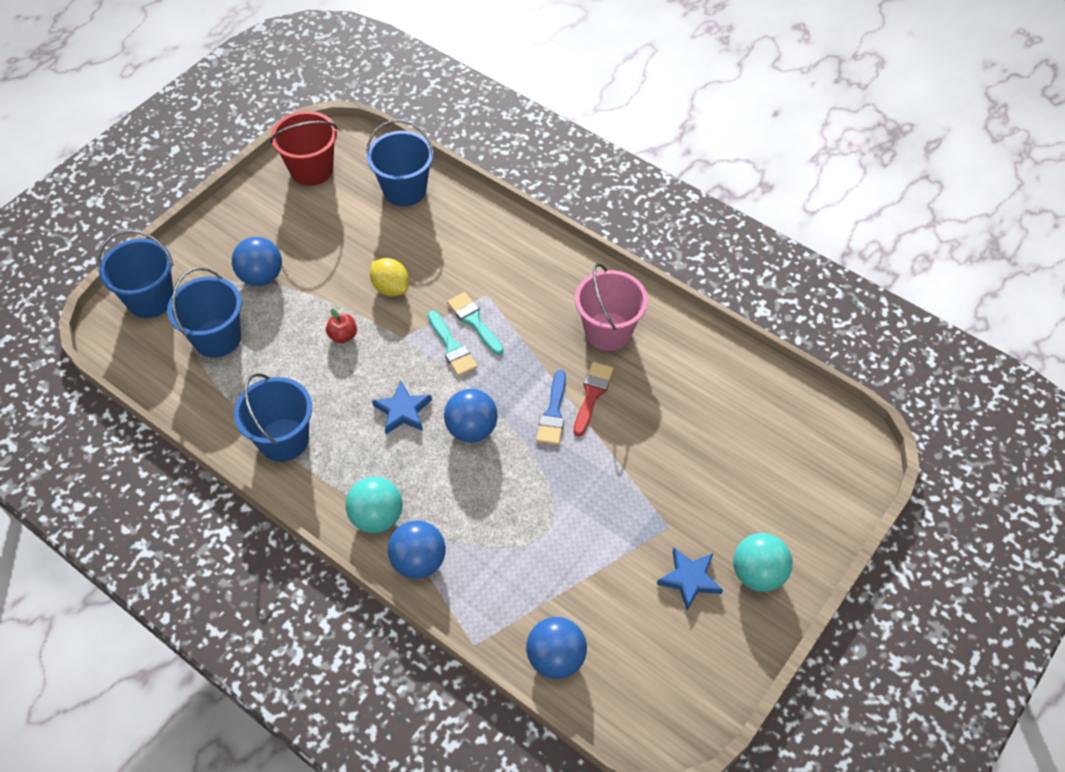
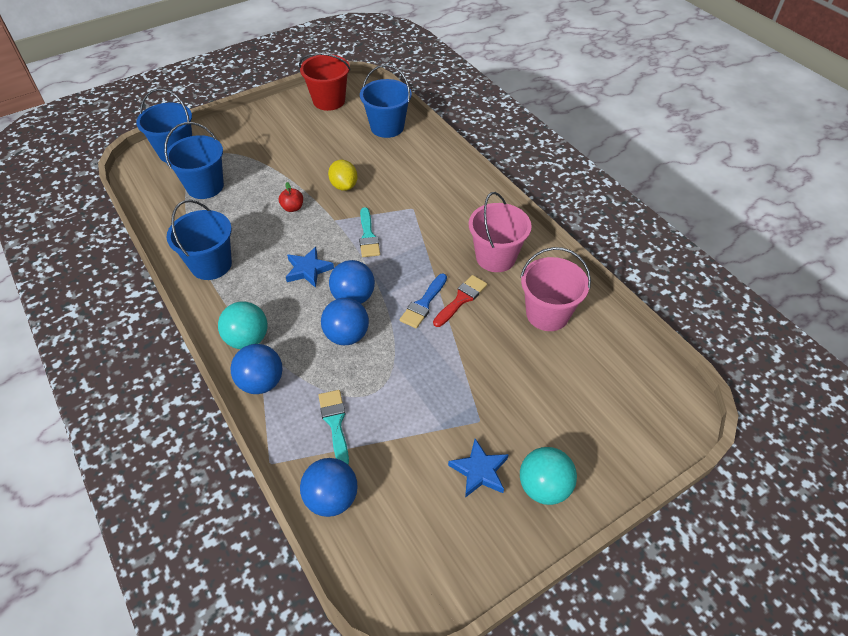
camera: 20 degrees right, 5 degrees down
(261, 276) = (257, 156): blue ball -> blue ball (347, 335)
(474, 321) = (394, 223): turquoise brush -> turquoise brush (335, 423)
(690, 384) = (547, 314): none -> pink bucket

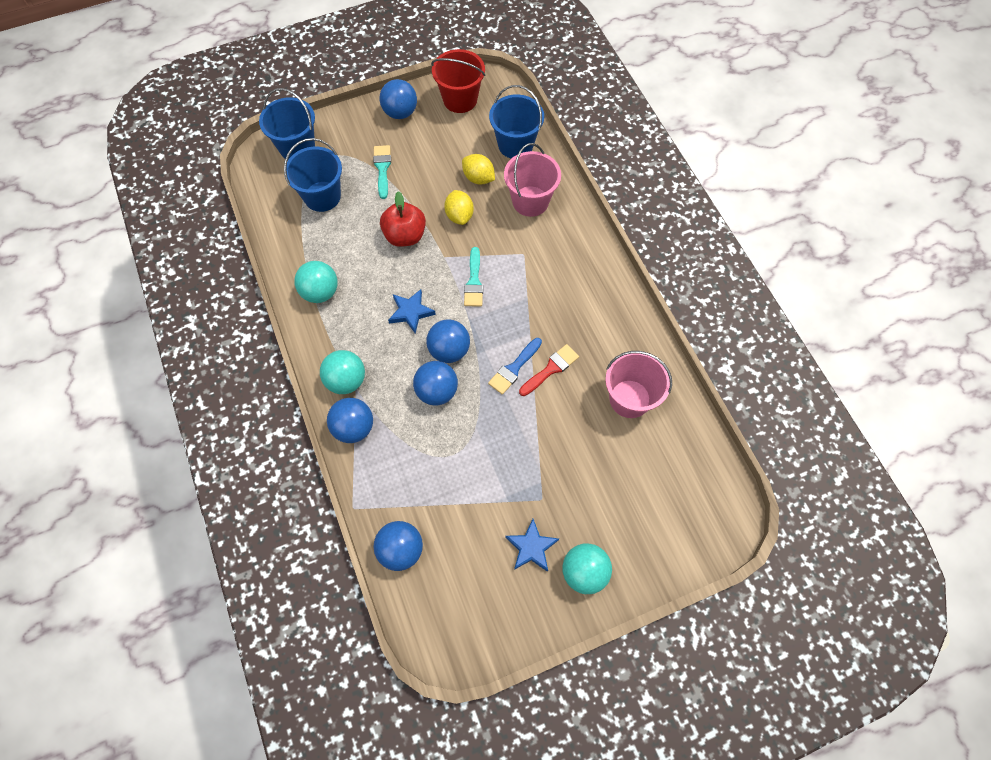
camera: 10 degrees right, 15 degrees up
(211, 265) = (320, 292): blue bucket -> turquoise ball
(274, 116) = (400, 112): none -> blue ball
(292, 208) = (405, 236): red apple -> red apple, size x1.84
(335, 423) = (413, 479): turquoise brush -> turquoise brush (382, 168)
(357, 155) = (478, 178): none -> yellow lemon
(495, 257) = (594, 326): pink bucket -> pink bucket (530, 201)

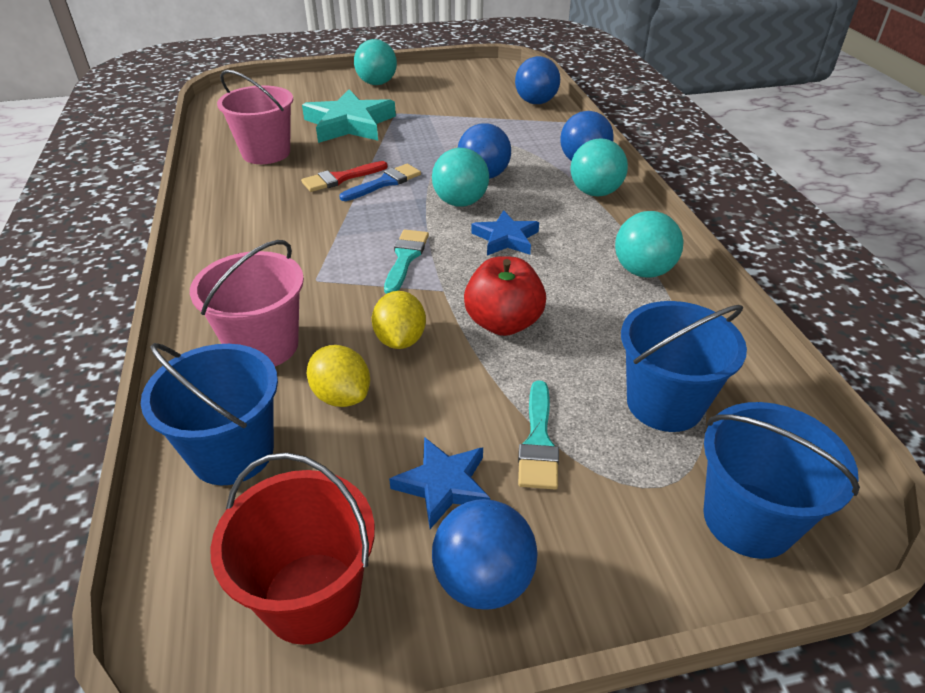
camera: 170 degrees left, 25 degrees down
(449, 350) = (460, 202): blue ball -> turquoise ball
(531, 547) = (417, 95): blue star -> blue star (443, 485)
(578, 466) = (349, 124): none -> turquoise star

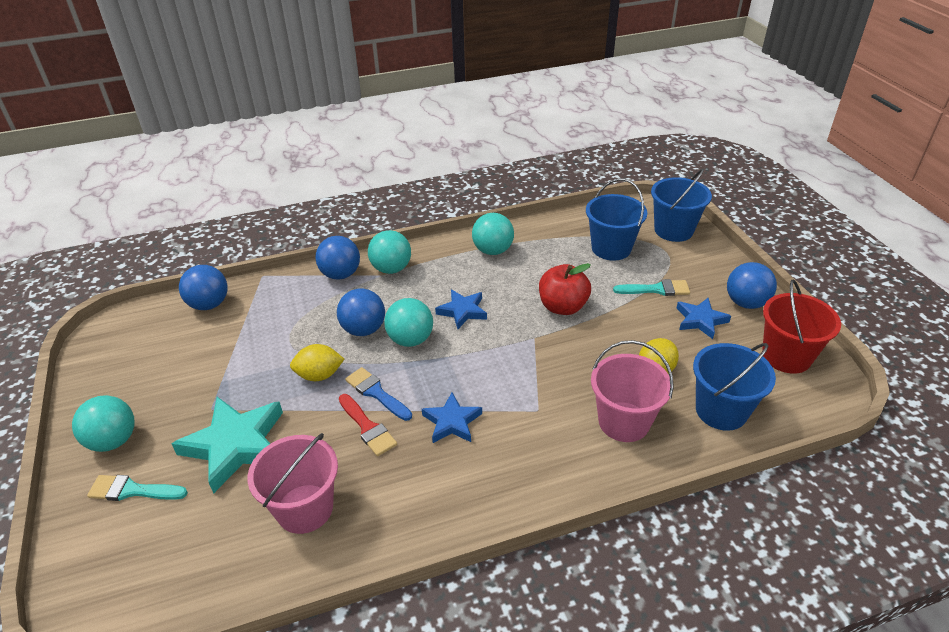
camera: 95 degrees left, 0 degrees up
(325, 223) = (452, 422): none -> blue star
(400, 340) = (594, 351): yellow lemon -> yellow lemon (319, 375)
(405, 258) = (498, 362): turquoise brush -> turquoise brush (132, 490)

